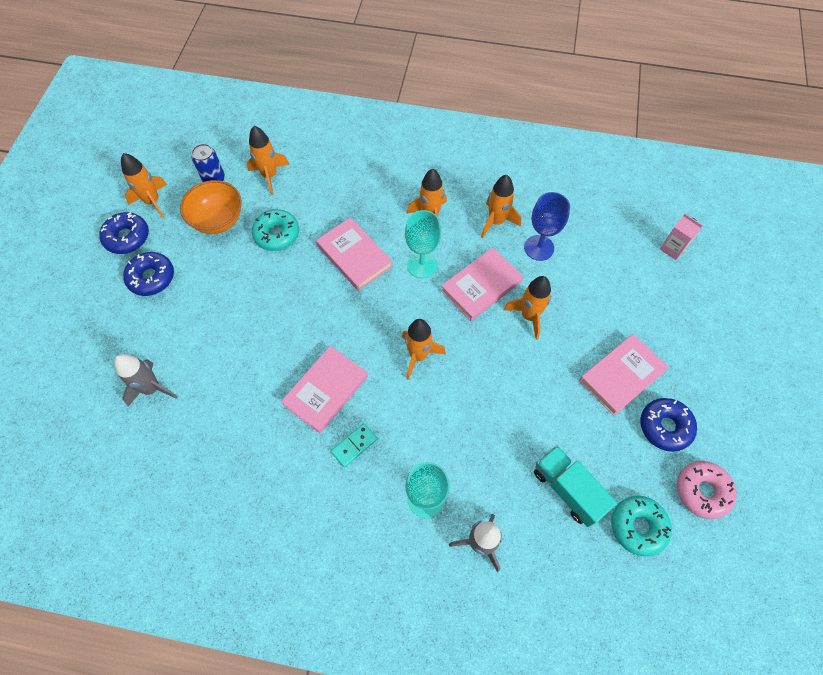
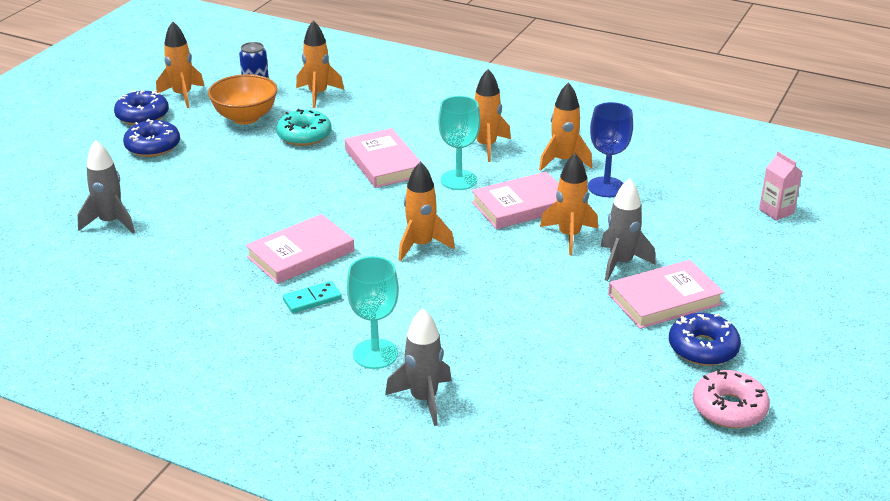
camera: 15 degrees right, 30 degrees down
(568, 489) = (554, 376): turquoise truck -> none
(577, 340) = (621, 263): none -> grey rocket
(638, 526) = (630, 422): turquoise donut -> none

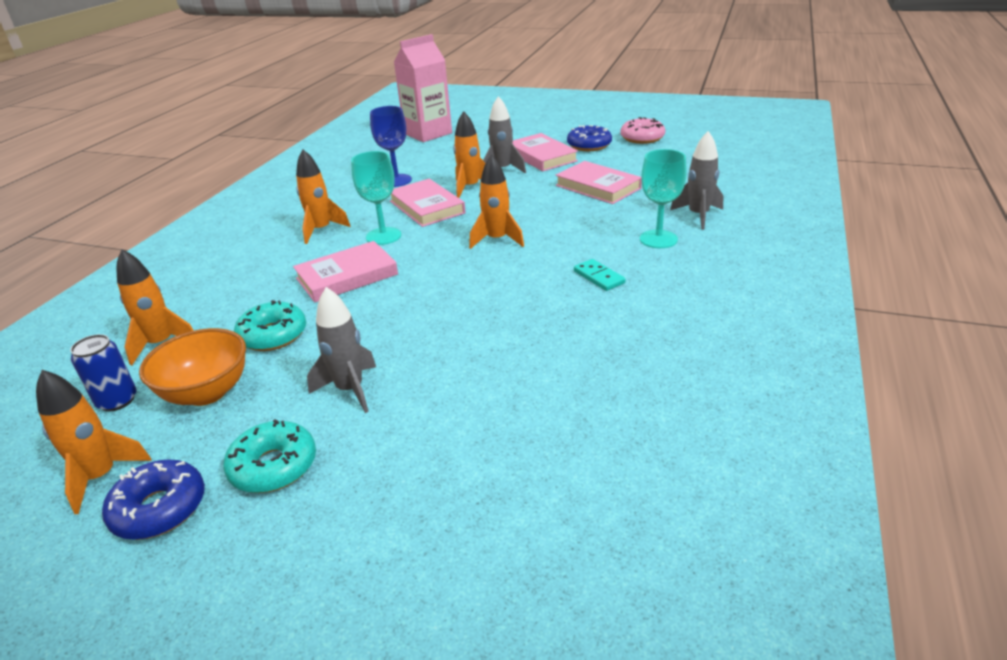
camera: 95 degrees left, 0 degrees up
(111, 222) = (492, 451): grey rocket -> grey rocket (350, 390)
(153, 146) = (273, 466): blue donut -> turquoise donut
(300, 254) = (527, 295): pink book -> pink book (597, 187)
(563, 161) = (353, 198): orange rocket -> none
(776, 211) = (428, 133): pink carton -> pink carton, size x2.09

